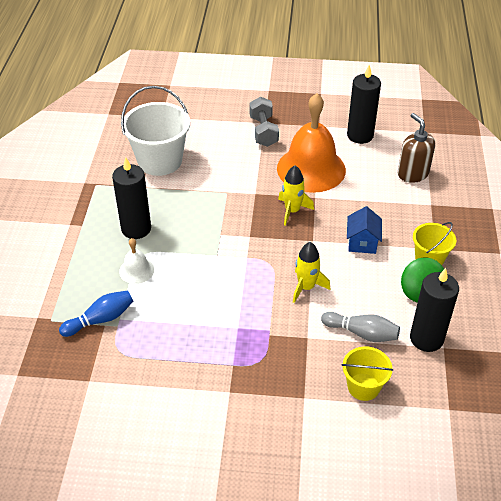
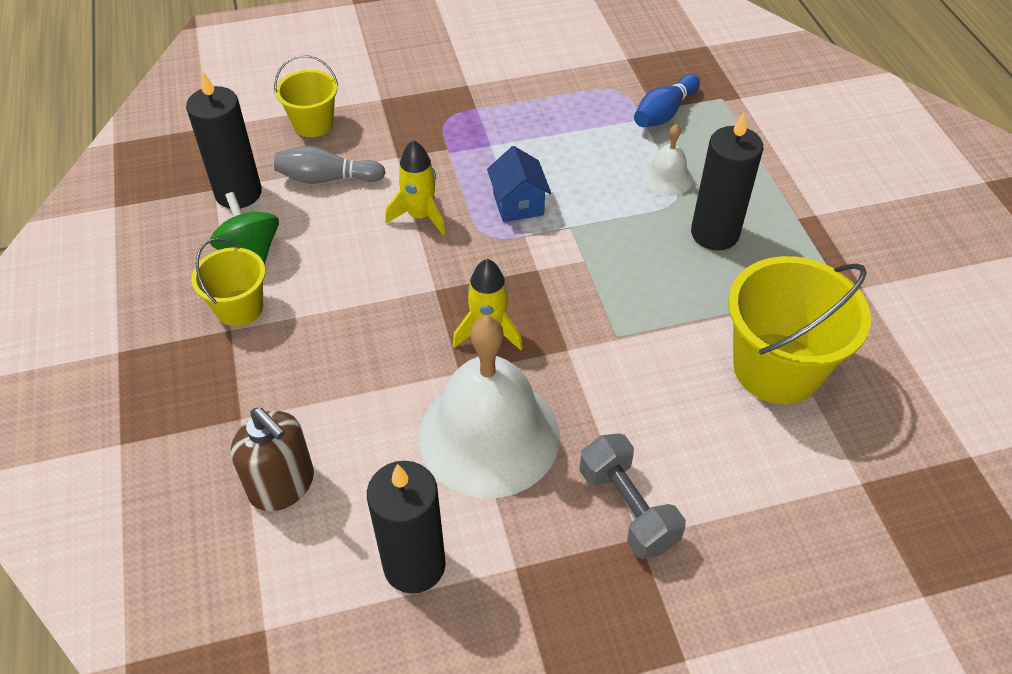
camera: 160 degrees right, 5 degrees up
(160, 161) = (776, 368): white bucket -> yellow bucket
(311, 169) = (489, 435): orange bell -> white bell
(362, 242) = (354, 307): blue house -> blue house (518, 204)

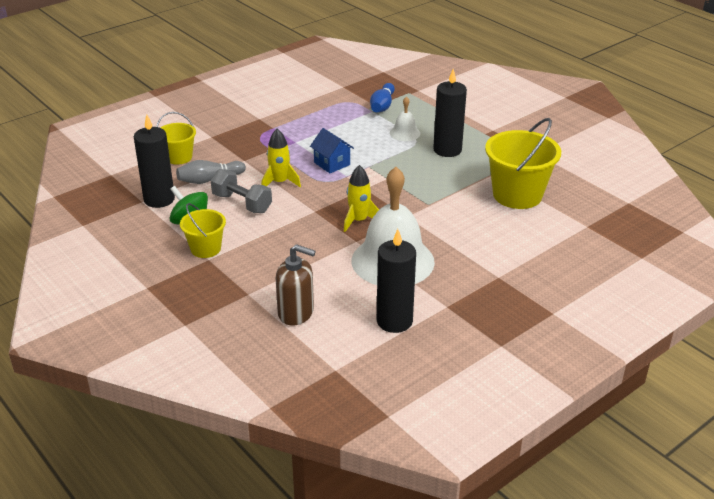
camera: 25 degrees left, 15 degrees down
(627, 508) = (484, 268): grey dumbbell -> grey dumbbell (242, 203)

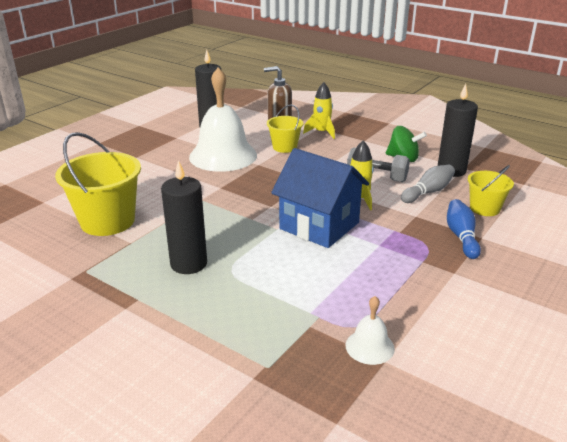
camera: 165 degrees right, 5 degrees down
(205, 249) = (373, 145): yellow bucket -> yellow bucket (284, 147)
(332, 164) = (319, 225): blue house -> blue house, size x1.93
(359, 221) = (263, 178): yellow rocket -> yellow rocket (321, 132)
(382, 106) = (300, 326): blue bowling pin -> blue bowling pin (461, 236)
(405, 133) = (250, 281): white bell -> white bell (369, 346)

